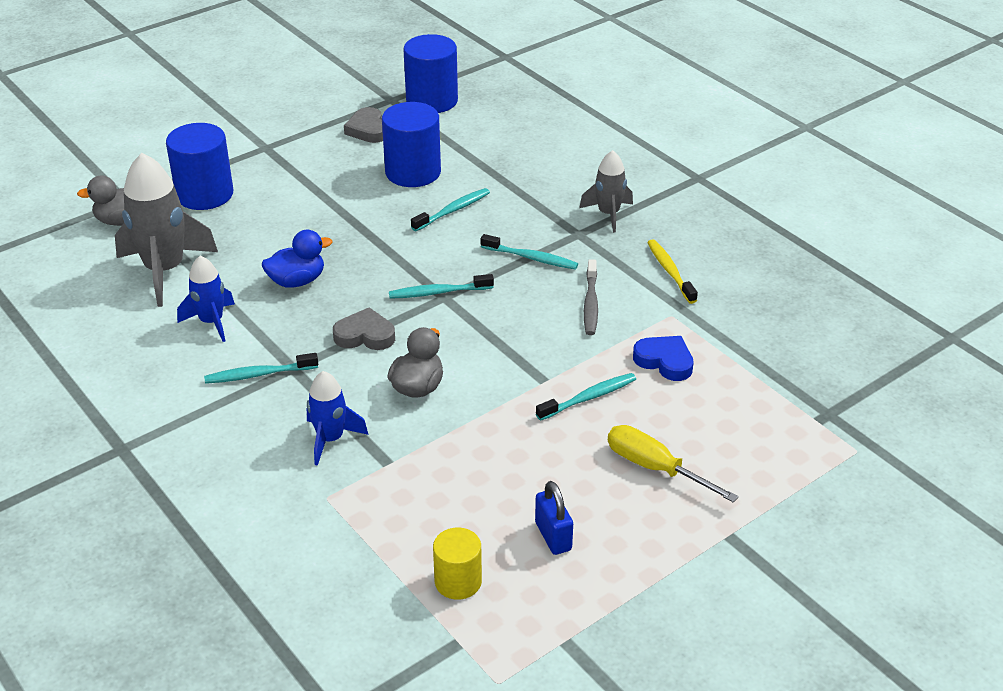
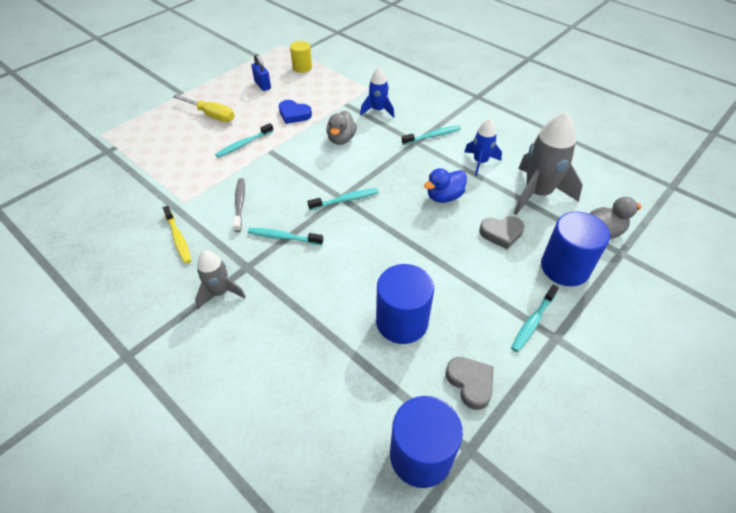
camera: 170 degrees right, 10 degrees up
(365, 335) = (382, 165): grey heart -> grey heart (501, 233)
(452, 211) = (353, 278): turquoise toothbrush -> turquoise toothbrush (533, 322)
(664, 361) = (196, 170): blue heart -> blue heart (294, 114)

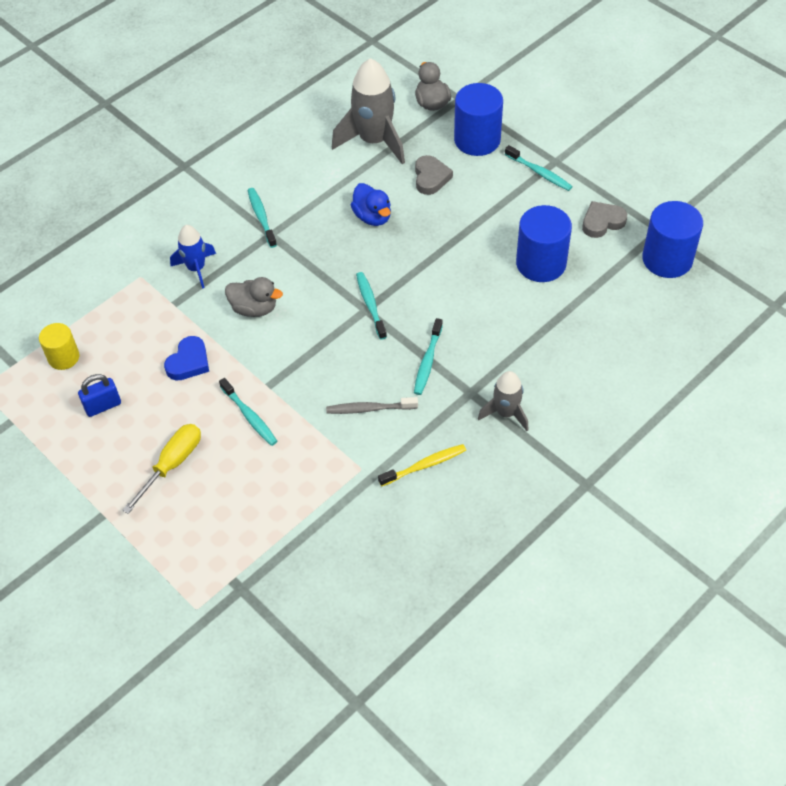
camera: 85 degrees left, 5 degrees up
(480, 162) = (317, 180): blue rocket -> none

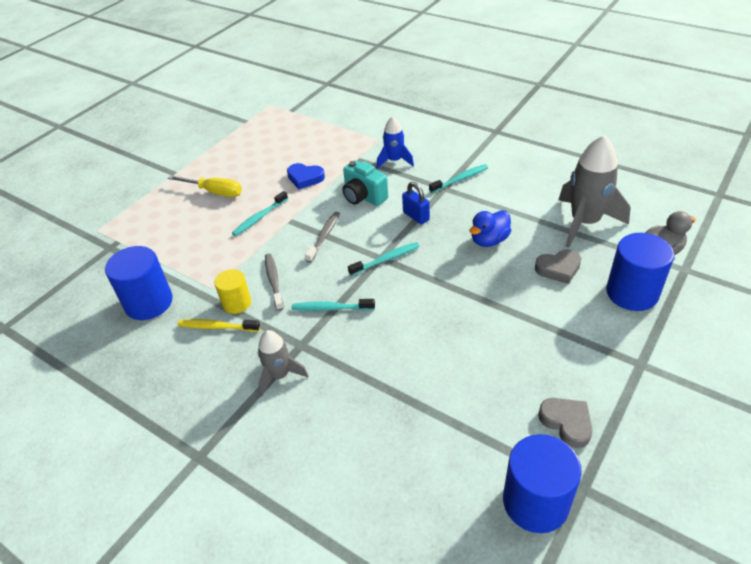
camera: 80 degrees right, 10 degrees down
(63, 357) = (299, 127): yellow cylinder -> yellow cylinder (237, 303)
(103, 406) = (261, 152): blue padlock -> blue padlock (416, 216)
(254, 308) = (363, 197): grey duck -> turquoise camera
(311, 355) = (324, 236): none -> grey toothbrush
(424, 465) = (217, 327): yellow toothbrush -> yellow toothbrush turned 135 degrees clockwise
(539, 172) = (614, 352): turquoise toothbrush -> none
(541, 263) = (480, 374): blue cylinder -> blue cylinder (149, 302)

